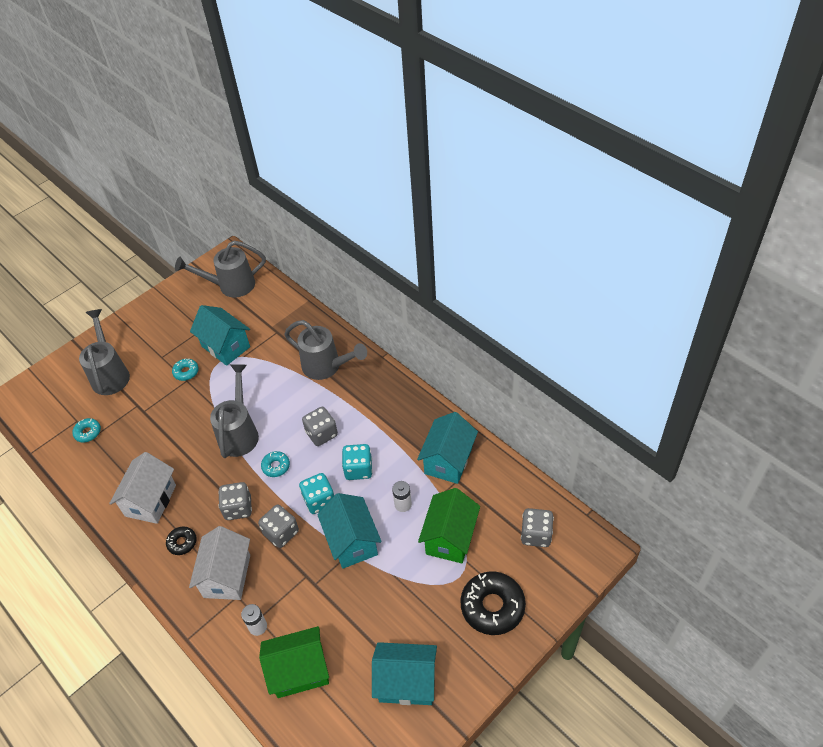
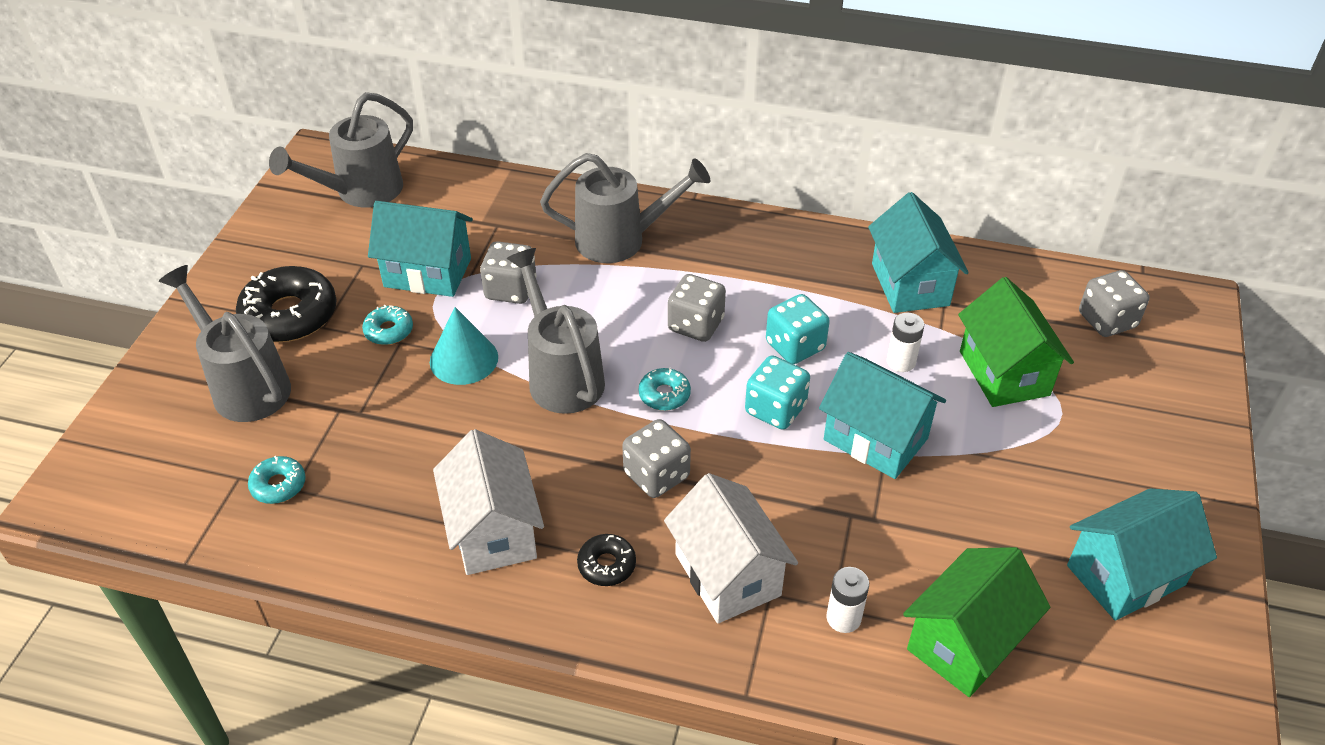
camera: 35 degrees left, 5 degrees down
(205, 403) = (464, 359): none -> turquoise cone
(281, 533) = (757, 477): grey dice -> grey dice (510, 290)
(492, 606) = (1139, 427): black donut -> black donut (289, 315)

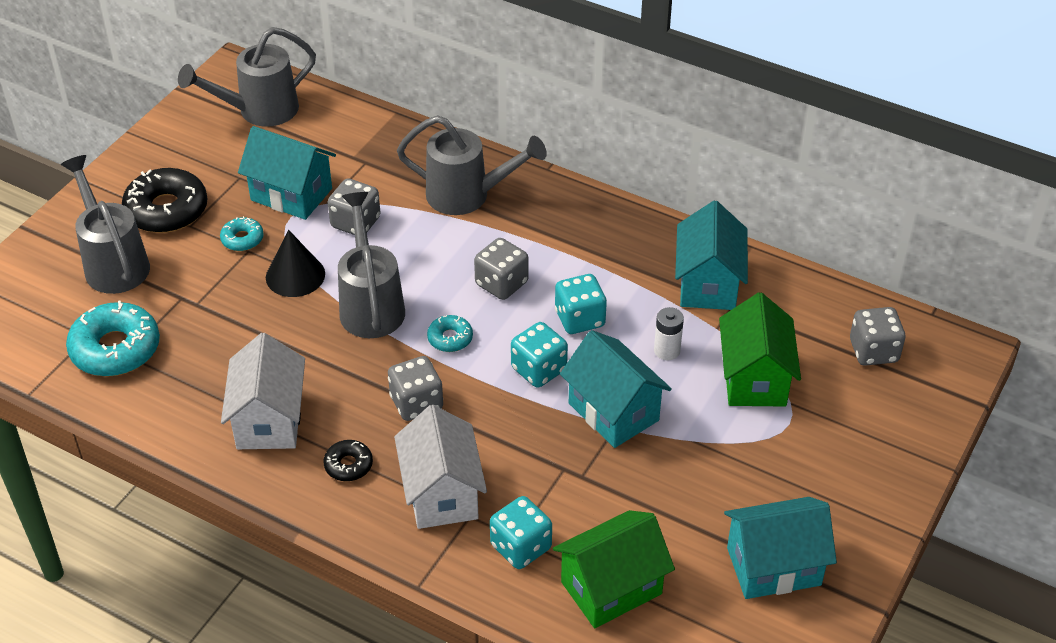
camera: 15 degrees right, 0 degrees up
(278, 485) = (115, 349): turquoise donut -> turquoise donut, size x1.98
(464, 359) = (295, 275): turquoise cone -> black cone
(843, 618) = (521, 547): white battery -> turquoise dice

